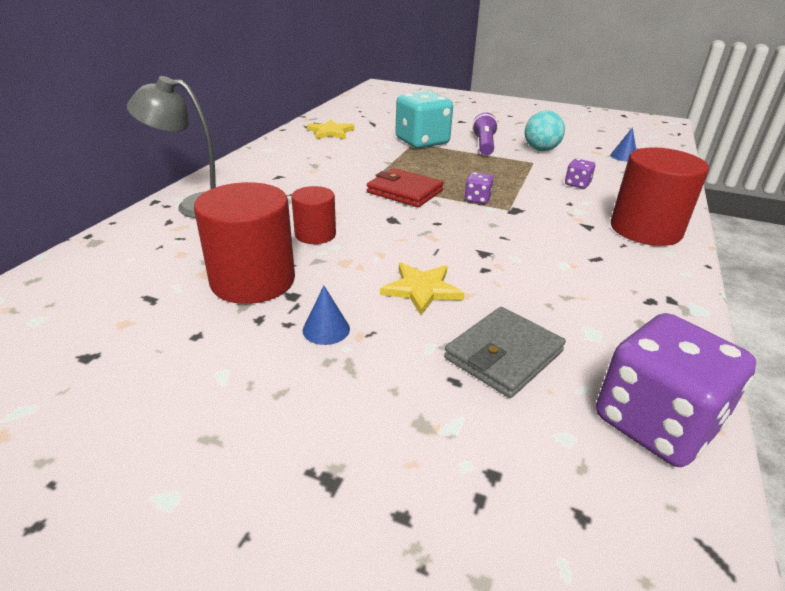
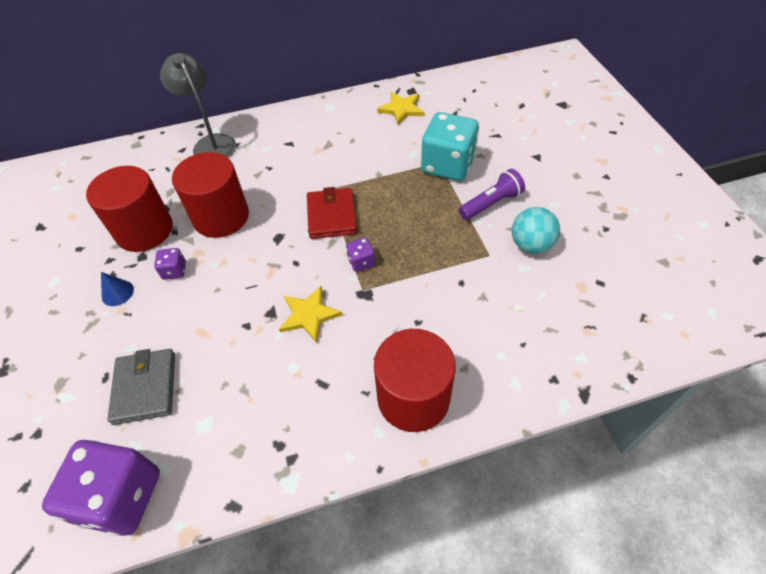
camera: 55 degrees right, 20 degrees up
(315, 234) = (221, 217): red cylinder -> red cylinder, size x1.76
(421, 290) = (192, 308): yellow star -> yellow star (309, 315)
(504, 355) = (145, 388): grey wallet -> grey wallet turned 75 degrees clockwise
(577, 184) = (469, 309): purple dice -> purple dice (174, 271)
(624, 156) = (596, 314): blue cone -> none

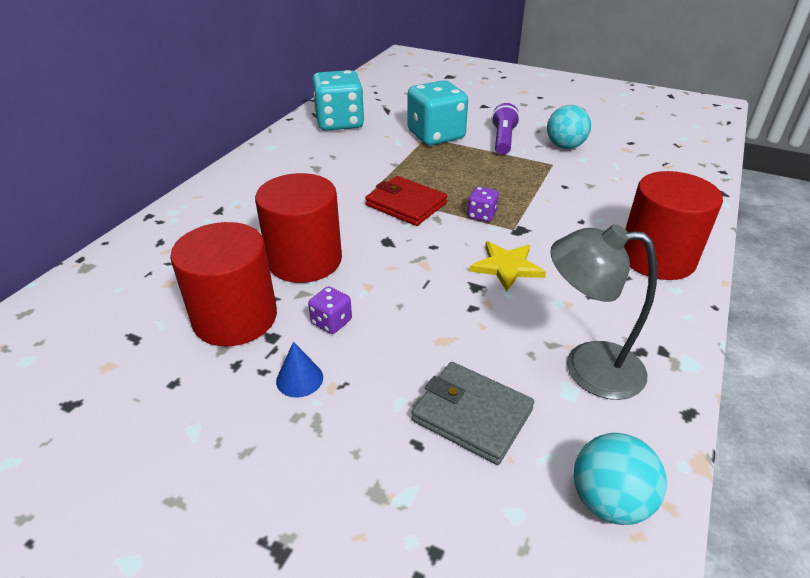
camera: 50 degrees left, 15 degrees down
(121, 497) = (609, 501): purple dice -> turquoise ball
(211, 143) = (188, 221): grey lamp -> grey lamp (587, 367)
(401, 109) = (339, 122): yellow star -> turquoise dice

